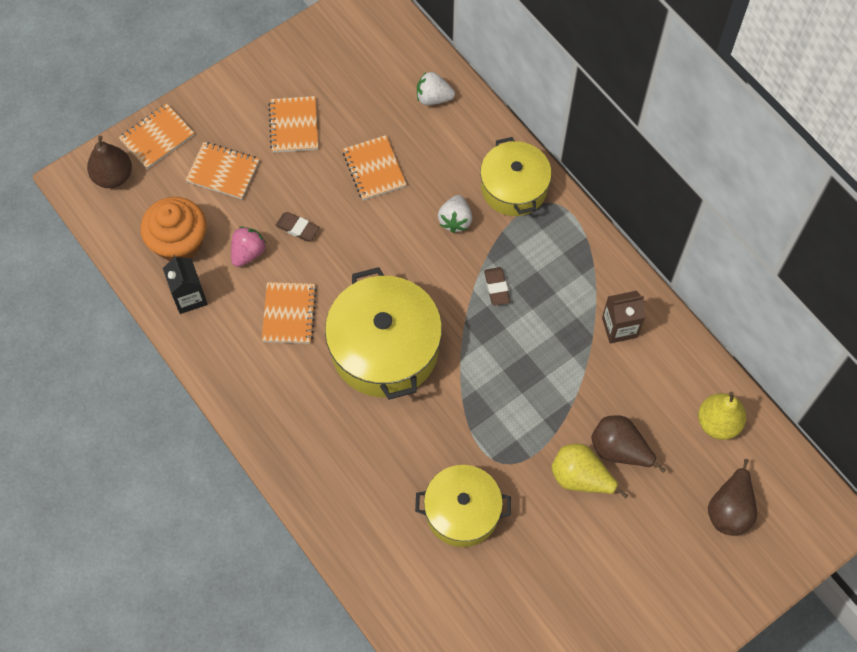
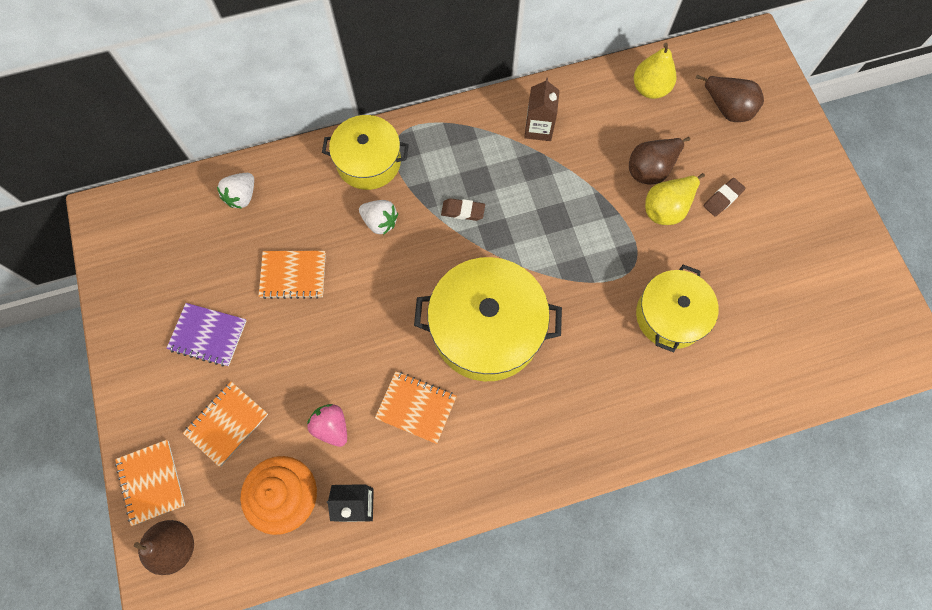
camera: 70 degrees left, 5 degrees up
(294, 126) = (208, 335): orange notebook -> purple notebook
(297, 228) = (325, 369): brown eraser -> brown eraser (723, 199)

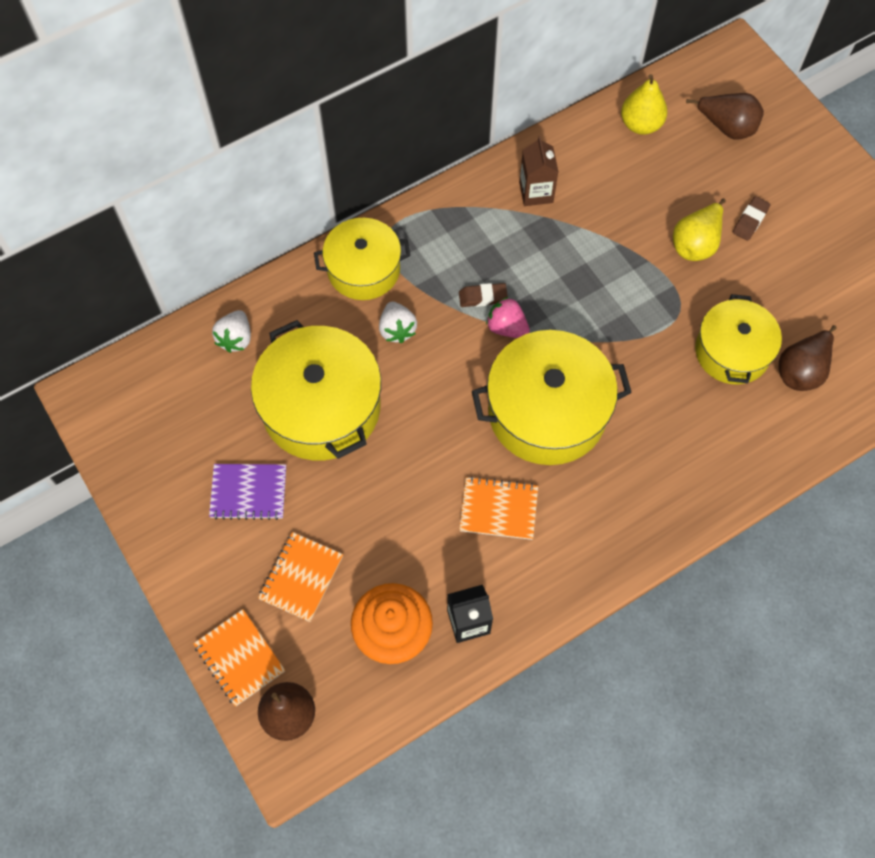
camera: 15 degrees left, 5 degrees down
(293, 275) = (321, 407): orange notebook -> yellow pot
(331, 427) = (415, 552): pink strawberry -> pink strawberry (507, 328)
(380, 222) = (397, 329): white strawberry -> white strawberry turned 60 degrees clockwise
(651, 169) = (667, 208): brown pear -> brown pear (801, 371)

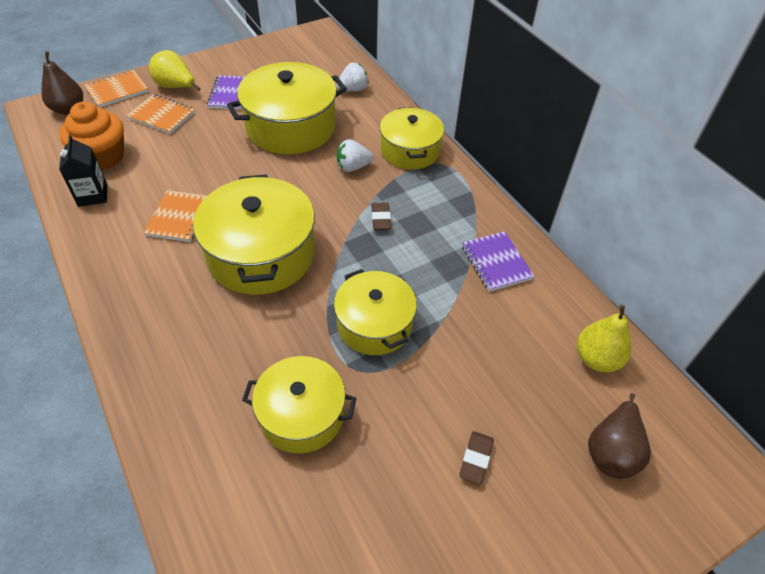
camera: 90 degrees right, 15 degrees down
(236, 338) = (353, 89): white strawberry -> white strawberry turned 135 degrees clockwise
(507, 328) = (349, 233): pink strawberry -> none
(536, 192) = (496, 262): brown carton -> purple notebook
(626, 298) = (374, 324): none -> yellow pot
(696, 244) = (441, 395): yellow pear -> yellow pear (176, 87)
(750, 221) = (476, 459): brown eraser -> brown eraser turned 75 degrees clockwise
(801, 371) = (267, 487): brown pear -> none

